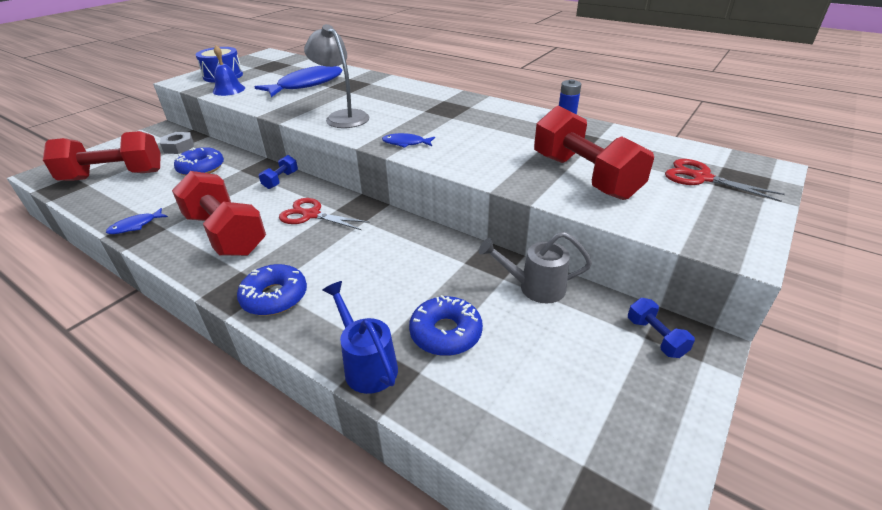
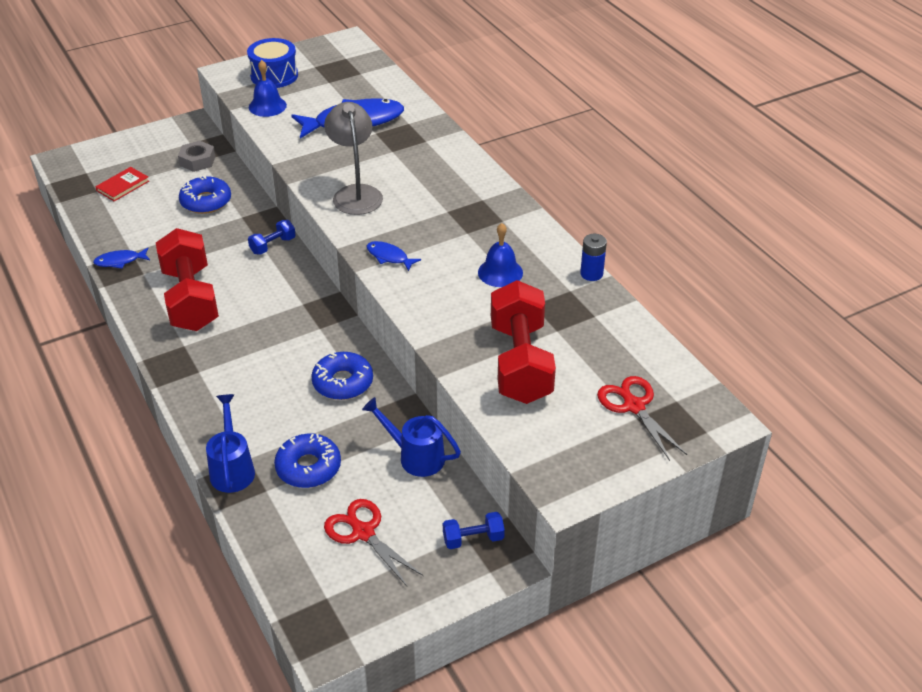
camera: 25 degrees right, 5 degrees up
(114, 176) = (123, 186): red dumbbell -> red book
(274, 297) = (197, 382): blue donut -> blue donut (343, 382)
(311, 215) = (276, 303): red scissors -> red scissors (363, 532)
(502, 131) = (500, 272): none -> blue bell
(535, 287) = (416, 456): grey watering can -> blue watering can
(655, 337) = (473, 539): blue dumbbell -> blue dumbbell turned 75 degrees clockwise

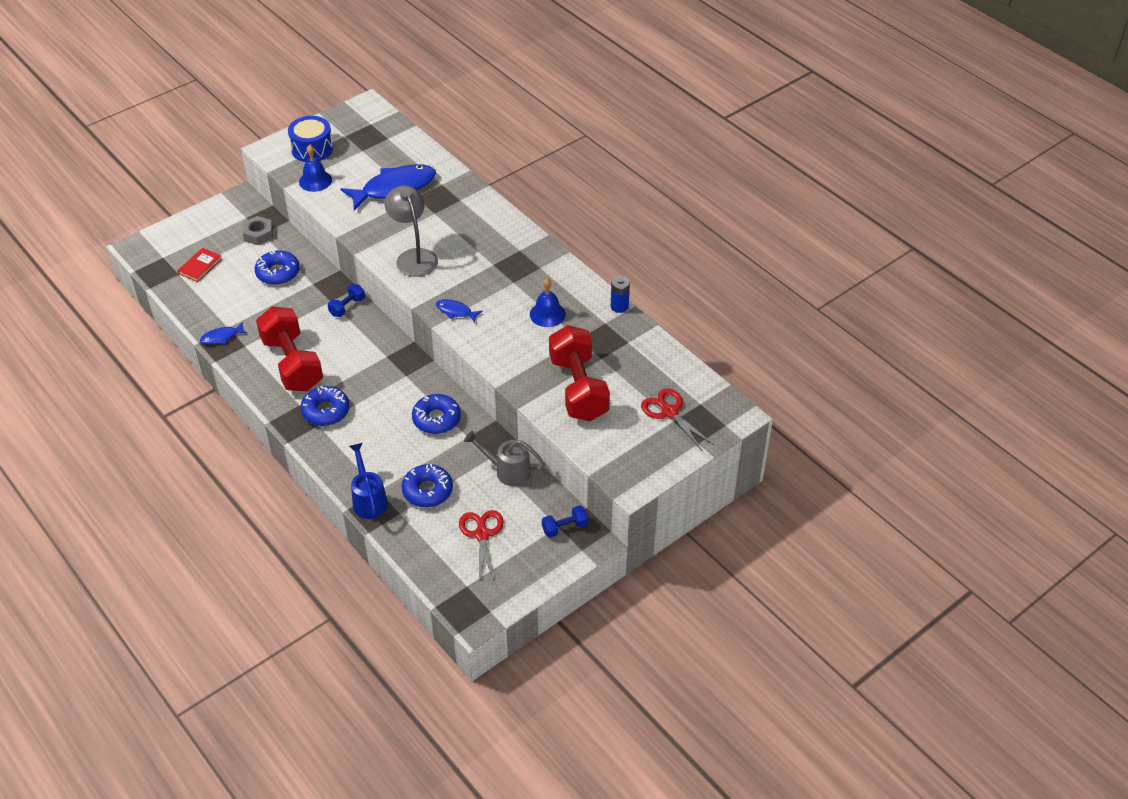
camera: 10 degrees left, 5 degrees up
(212, 357) = (326, 411): none -> blue donut
(363, 532) = (482, 534): red scissors -> red scissors turned 45 degrees clockwise
(416, 456) = (508, 471): blue watering can -> grey watering can

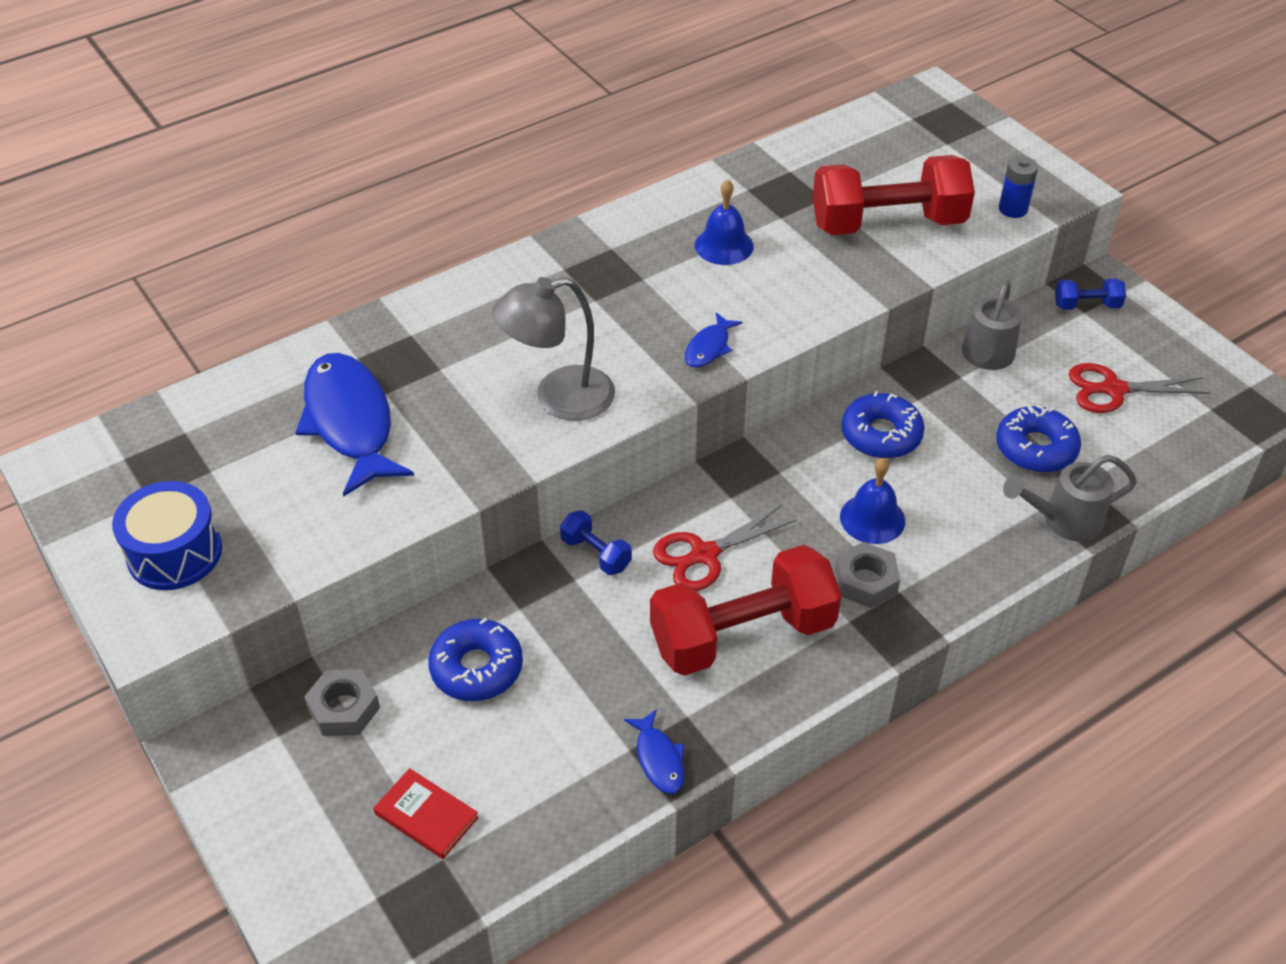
camera: 85 degrees left, 0 degrees up
(315, 181) = (288, 545): blue bell -> blue bell (872, 518)
(326, 411) = (865, 581): blue donut -> grey nut
(369, 500) = (1064, 520): blue watering can -> grey watering can
(565, 528) = (1086, 305): blue dumbbell -> blue dumbbell turned 75 degrees counterclockwise
(619, 306) = (713, 173): blue battery -> blue battery (1013, 209)
(669, 412) = (931, 145): red scissors -> red scissors (704, 554)

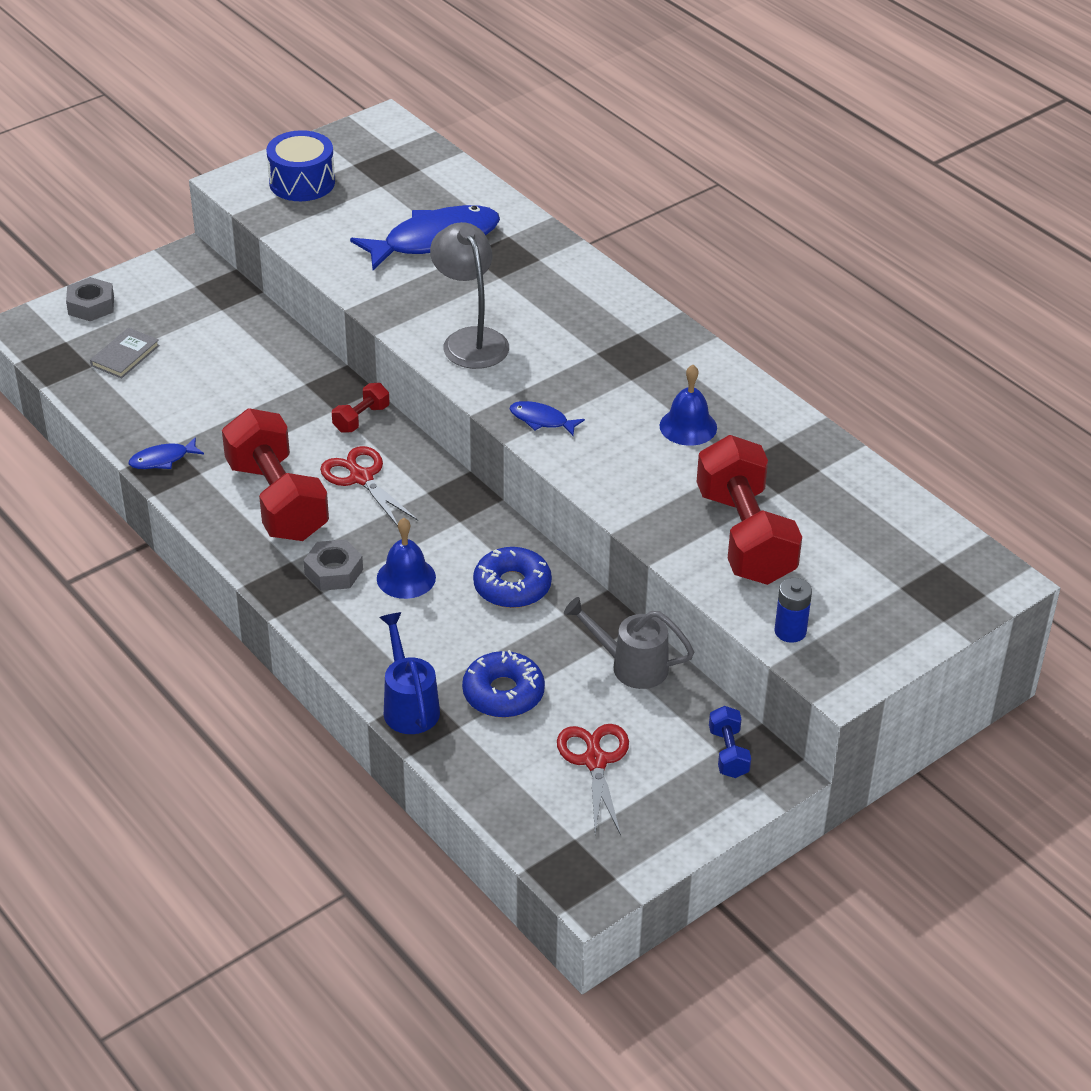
camera: 85 degrees right, 5 degrees down
(344, 708) = (216, 311): grey nut -> grey nut (91, 305)
(426, 816) = (125, 355): red book -> grey book
(476, 668) = (249, 367): blue donut -> none
(595, 554) = (361, 419): blue dumbbell -> red dumbbell
(1064, 520) = (409, 706): grey watering can -> blue watering can

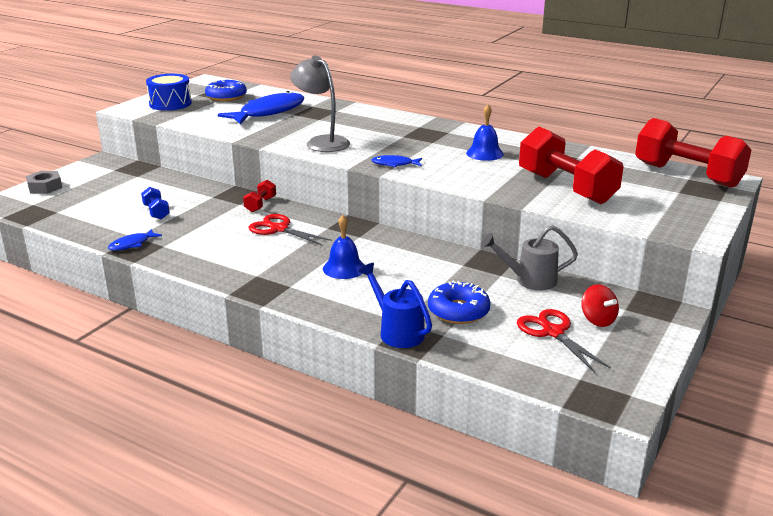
camera: 20 degrees left, 15 degrees down
(125, 355) = (80, 204): grey book -> none
(277, 500) = (227, 249): red dumbbell -> red dumbbell (687, 175)
(333, 571) = (291, 275): grey nut -> none
(512, 586) = (418, 259): blue donut -> blue donut (226, 97)
(666, 758) = (597, 320): none -> red spinning top
(728, 753) = (634, 308): blue dumbbell -> blue dumbbell (156, 212)
(790, 631) = (640, 220): blue battery -> none

